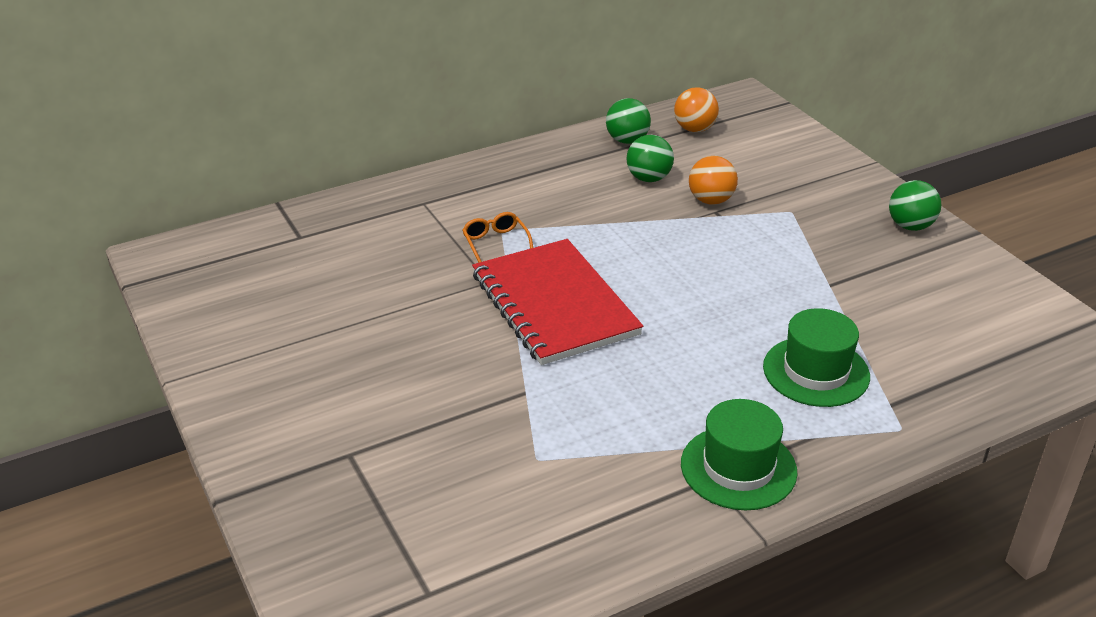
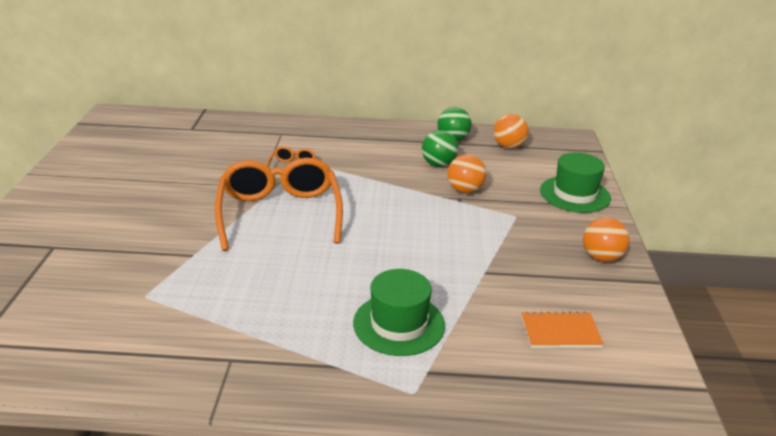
camera: 30 degrees right, 5 degrees down
(554, 304) = (279, 213): red notebook -> orange glasses
(738, 468) = (258, 362): green hat -> green hat (574, 194)
(910, 226) = (601, 257): green ball -> orange ball
(953, 316) = (560, 332): none -> orange notebook

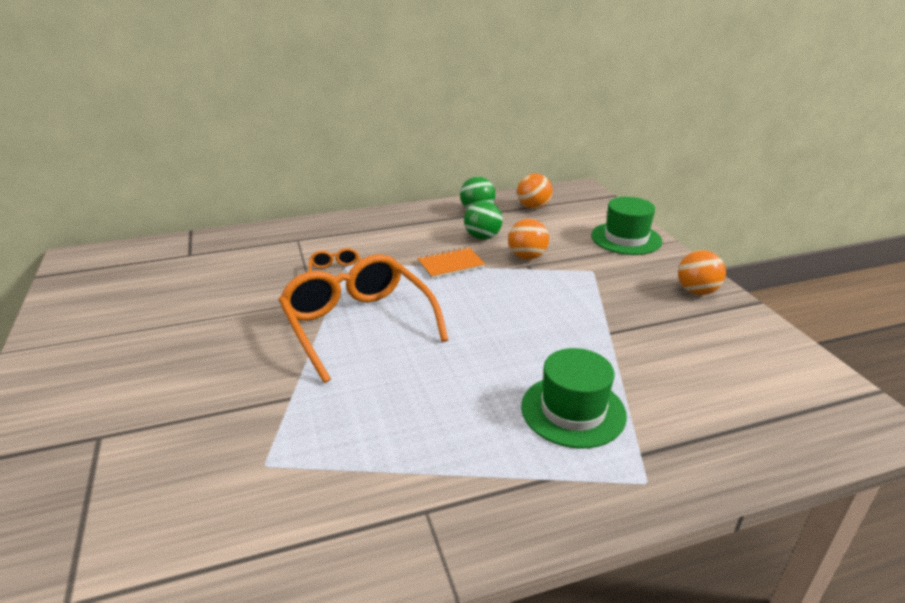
camera: 20 degrees left, 0 degrees up
(560, 332) = (723, 373): orange notebook -> orange notebook (451, 265)

